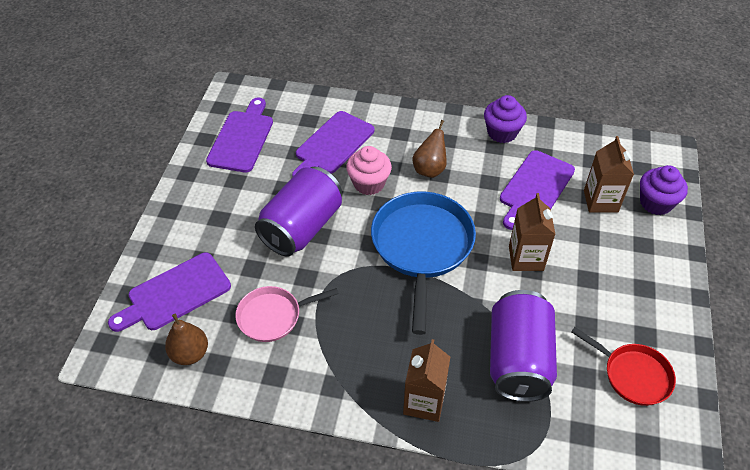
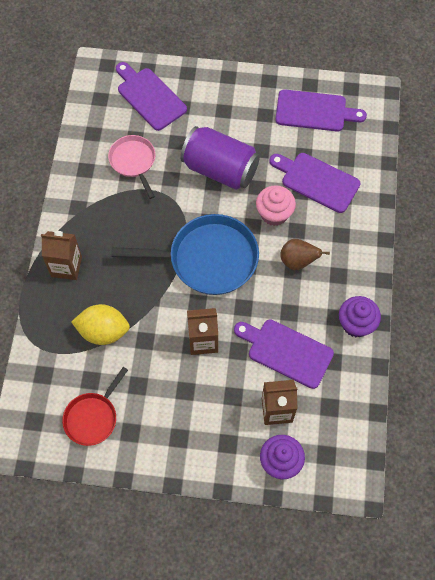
camera: 85 degrees right, 15 degrees up
(190, 353) = (100, 116): brown pear -> none
(518, 359) = (103, 331): purple can -> yellow lemon

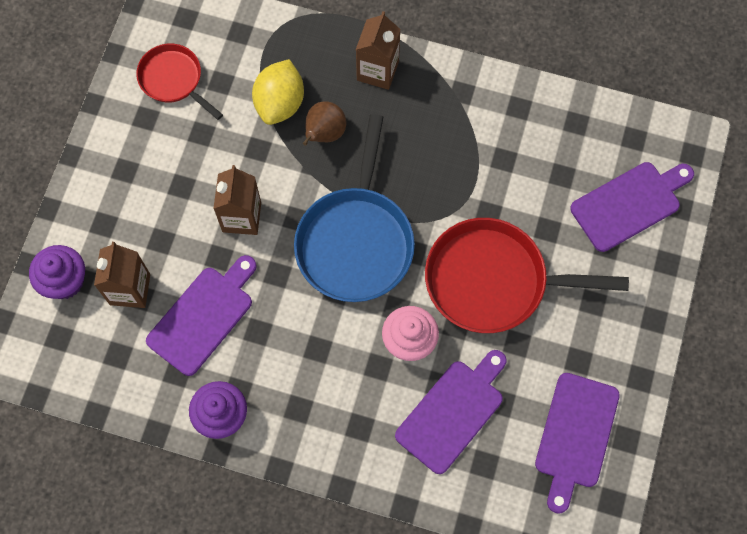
camera: 100 degrees right, 5 degrees up
(133, 162) = (522, 169): pink pan -> none
(220, 169) = (493, 281): purple can -> red pan
(298, 261) = (329, 358): brown pear -> brown pear (324, 134)

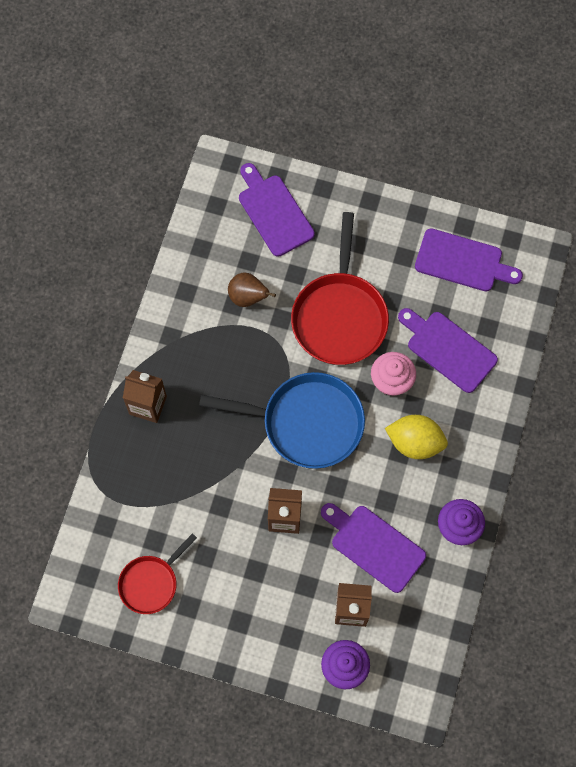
camera: 90 degrees left, 0 degrees up
(280, 103) = (177, 488): yellow lemon -> yellow lemon (415, 442)
(324, 134) = (207, 449): brown pear -> brown pear (248, 297)

